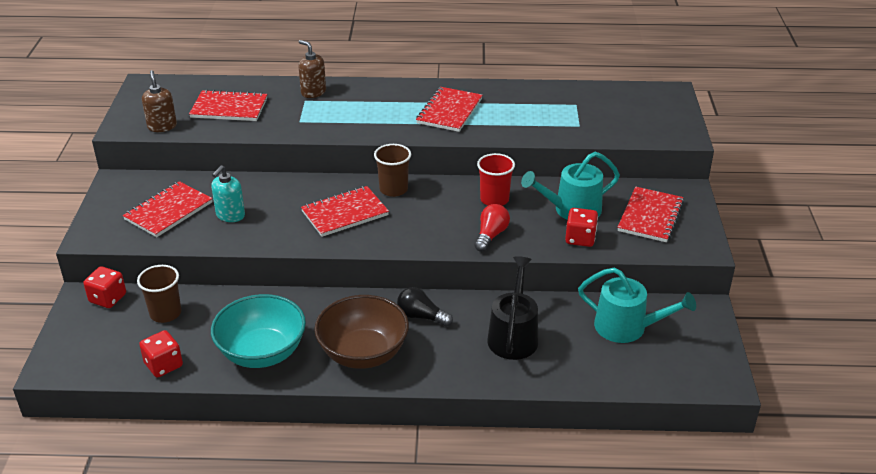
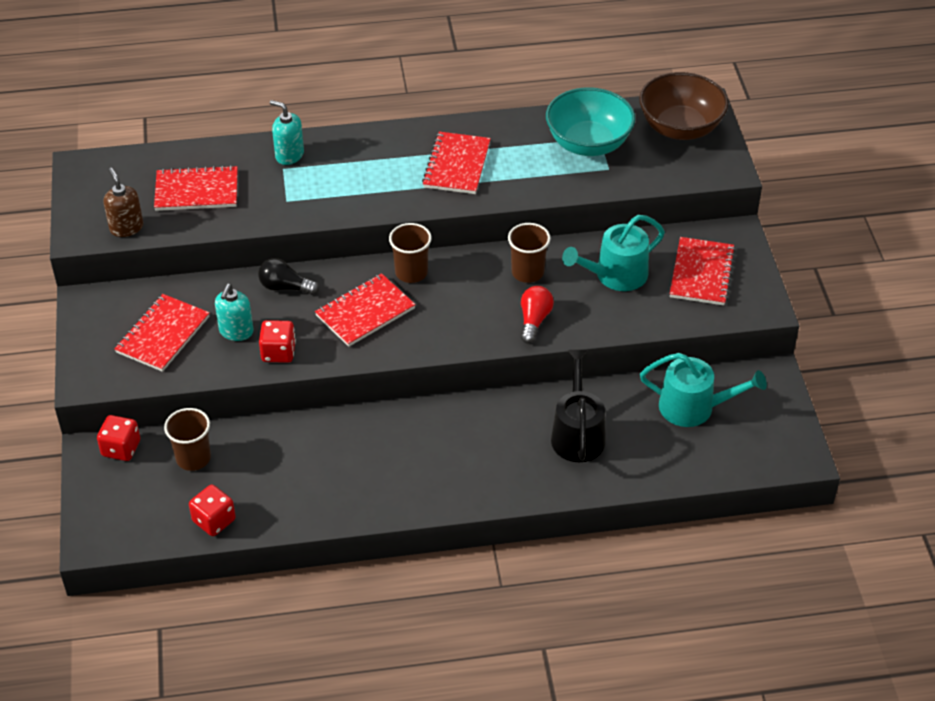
camera: 10 degrees left, 10 degrees up
(262, 353) = (315, 491): turquoise bowl -> turquoise bowl (588, 144)
(313, 92) = (289, 155): brown soap dispenser -> turquoise soap dispenser
(363, 353) = (424, 477): brown bowl -> brown bowl (680, 128)
(421, 316) = (474, 424): black light bulb -> black light bulb (285, 287)
(494, 199) = (527, 272): red cup -> brown cup
(580, 238) = (631, 312): red dice -> red dice (278, 352)

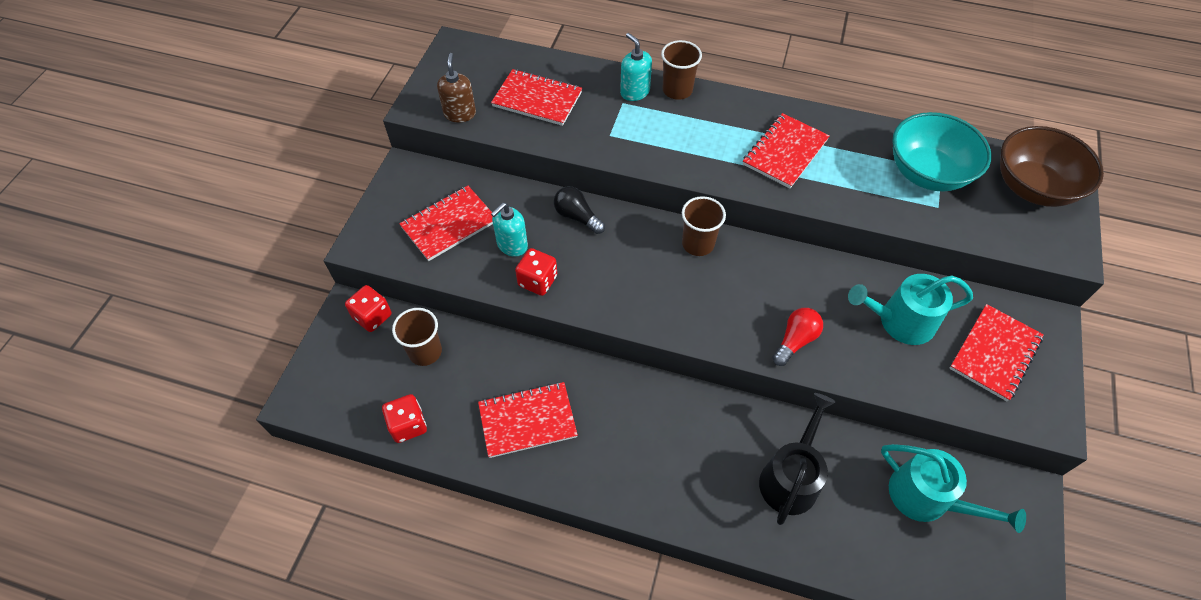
camera: 25 degrees right, 10 degrees up
(365, 312) = (636, 269): red notebook -> red notebook (527, 420)
(527, 272) = (810, 285): brown cup -> brown cup (677, 90)

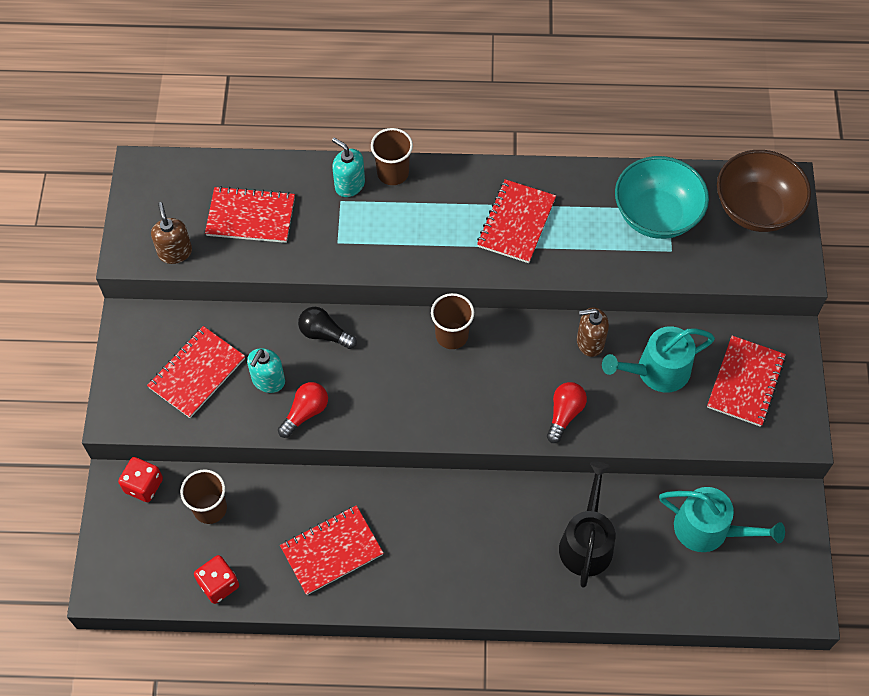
camera: 15 degrees left, 5 degrees up
(537, 281) = (305, 413): red dice -> red light bulb
(834, 279) = (590, 342): none -> brown soap dispenser

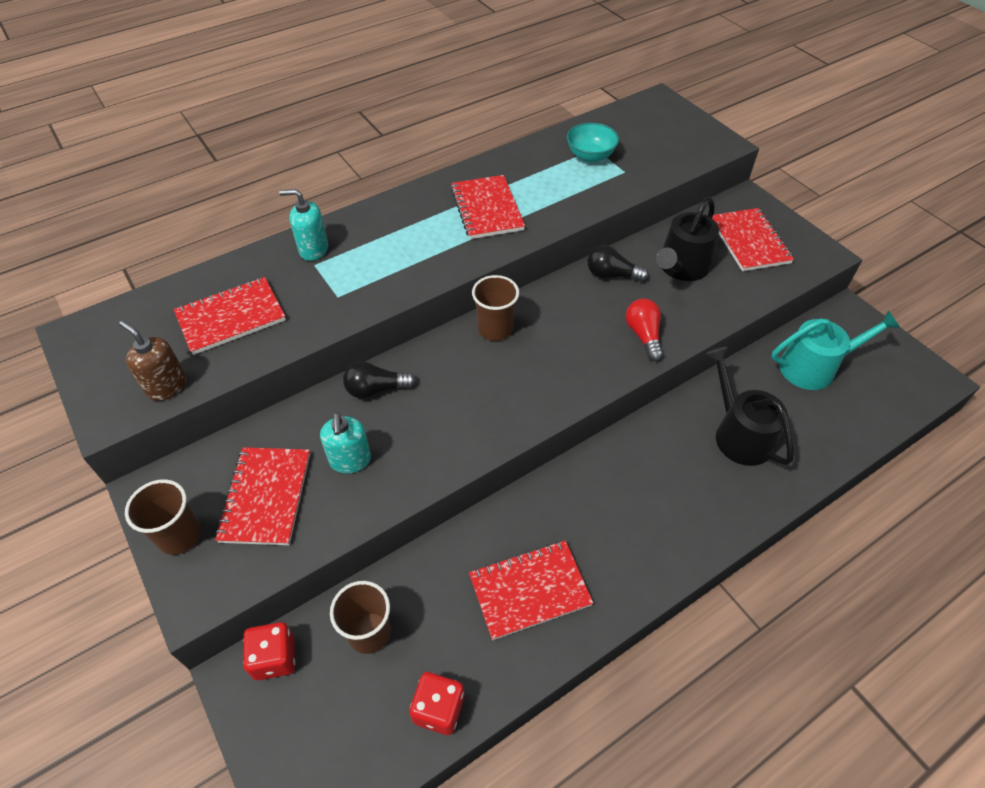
camera: 35 degrees left, 10 degrees down
(305, 413) = (412, 467): red light bulb -> none
(331, 551) = (529, 590): red notebook -> red notebook turned 45 degrees clockwise
(393, 173) = (347, 224): brown cup -> brown cup (179, 536)
(590, 342) = (611, 275): brown soap dispenser -> black light bulb
(656, 215) = (590, 156): turquoise bowl -> turquoise bowl, size x0.59
(657, 371) = (681, 267): turquoise watering can -> black watering can
(756, 208) = (655, 121): brown bowl -> none

